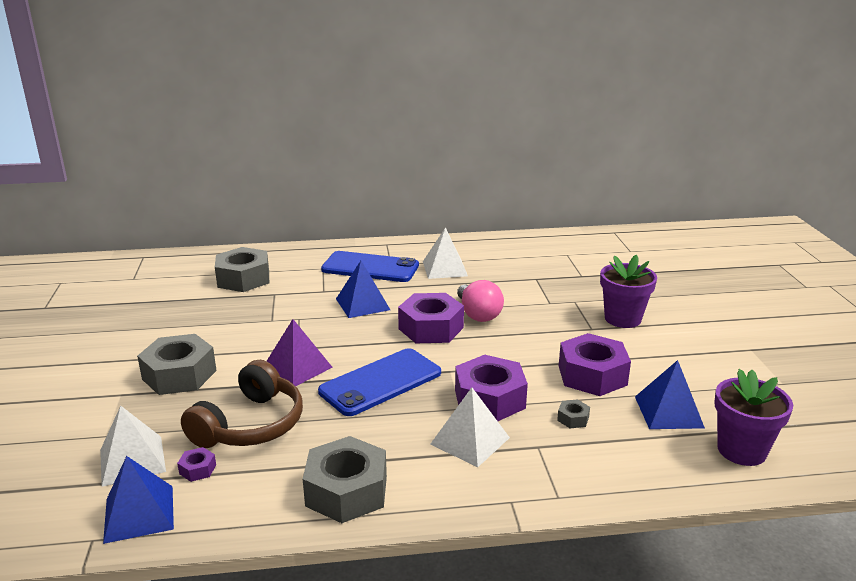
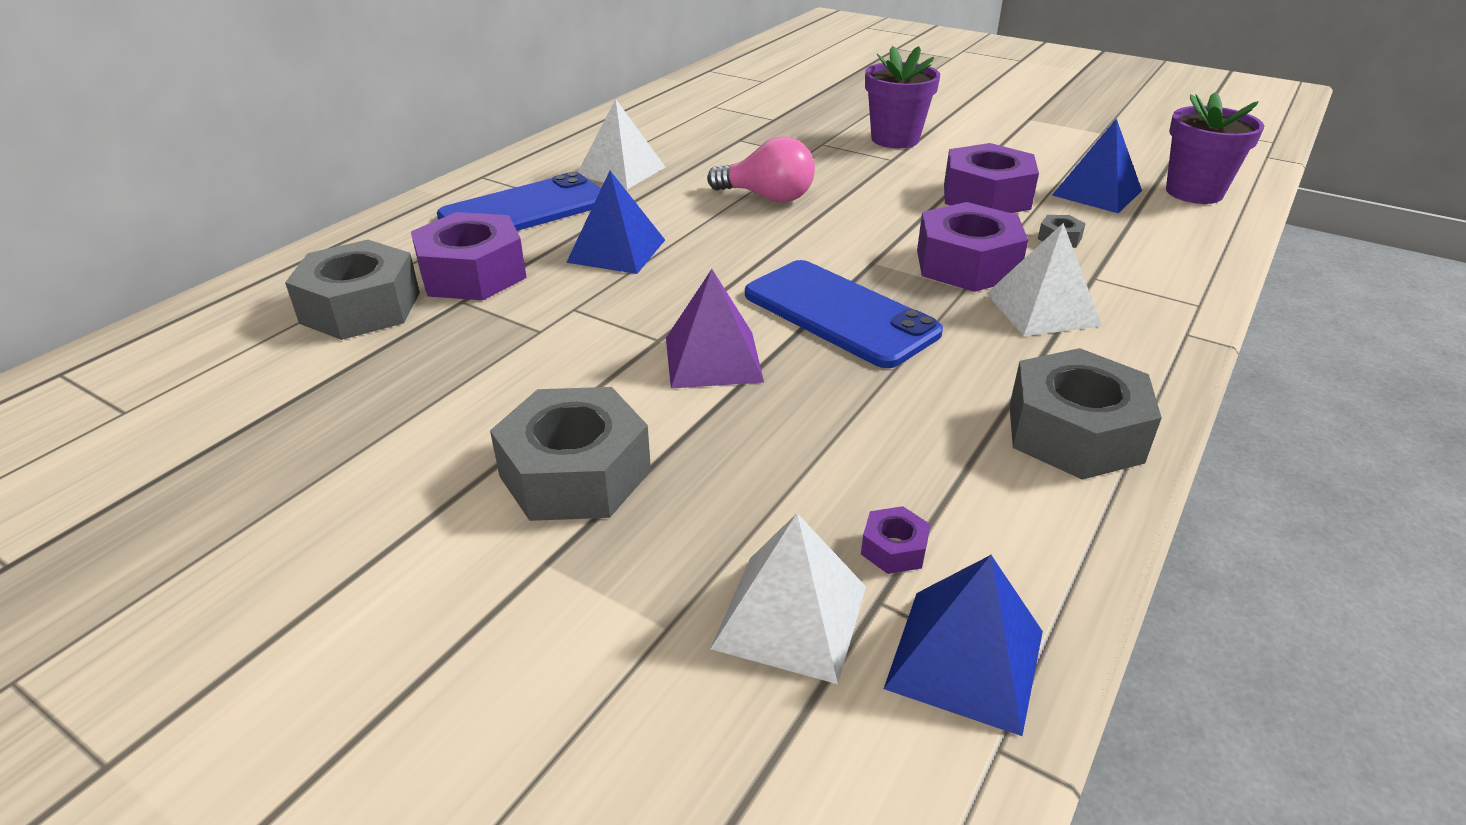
camera: 50 degrees left, 10 degrees up
(250, 425) = (822, 454): brown headphones -> none
(380, 382) = (839, 313): blue phone -> blue phone turned 45 degrees counterclockwise
(431, 328) = (755, 234): purple nut -> purple nut (473, 274)

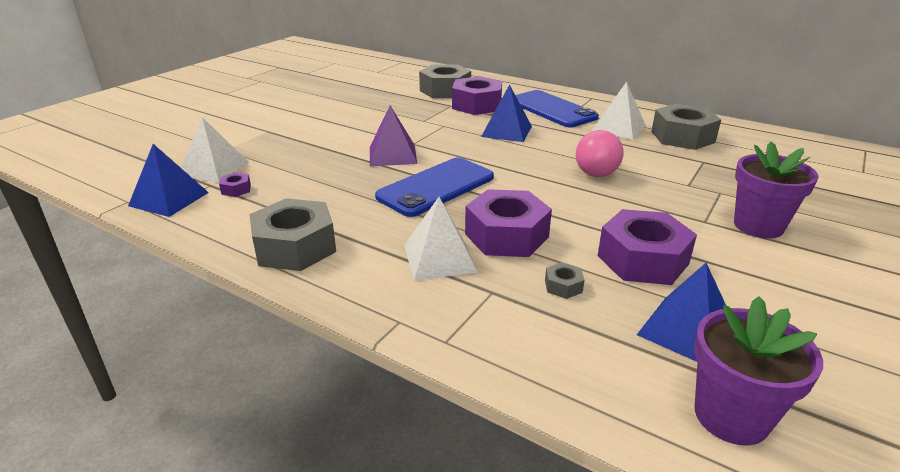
camera: 90 degrees right, 5 degrees down
(575, 473) = (315, 132): grey nut -> grey nut (682, 137)

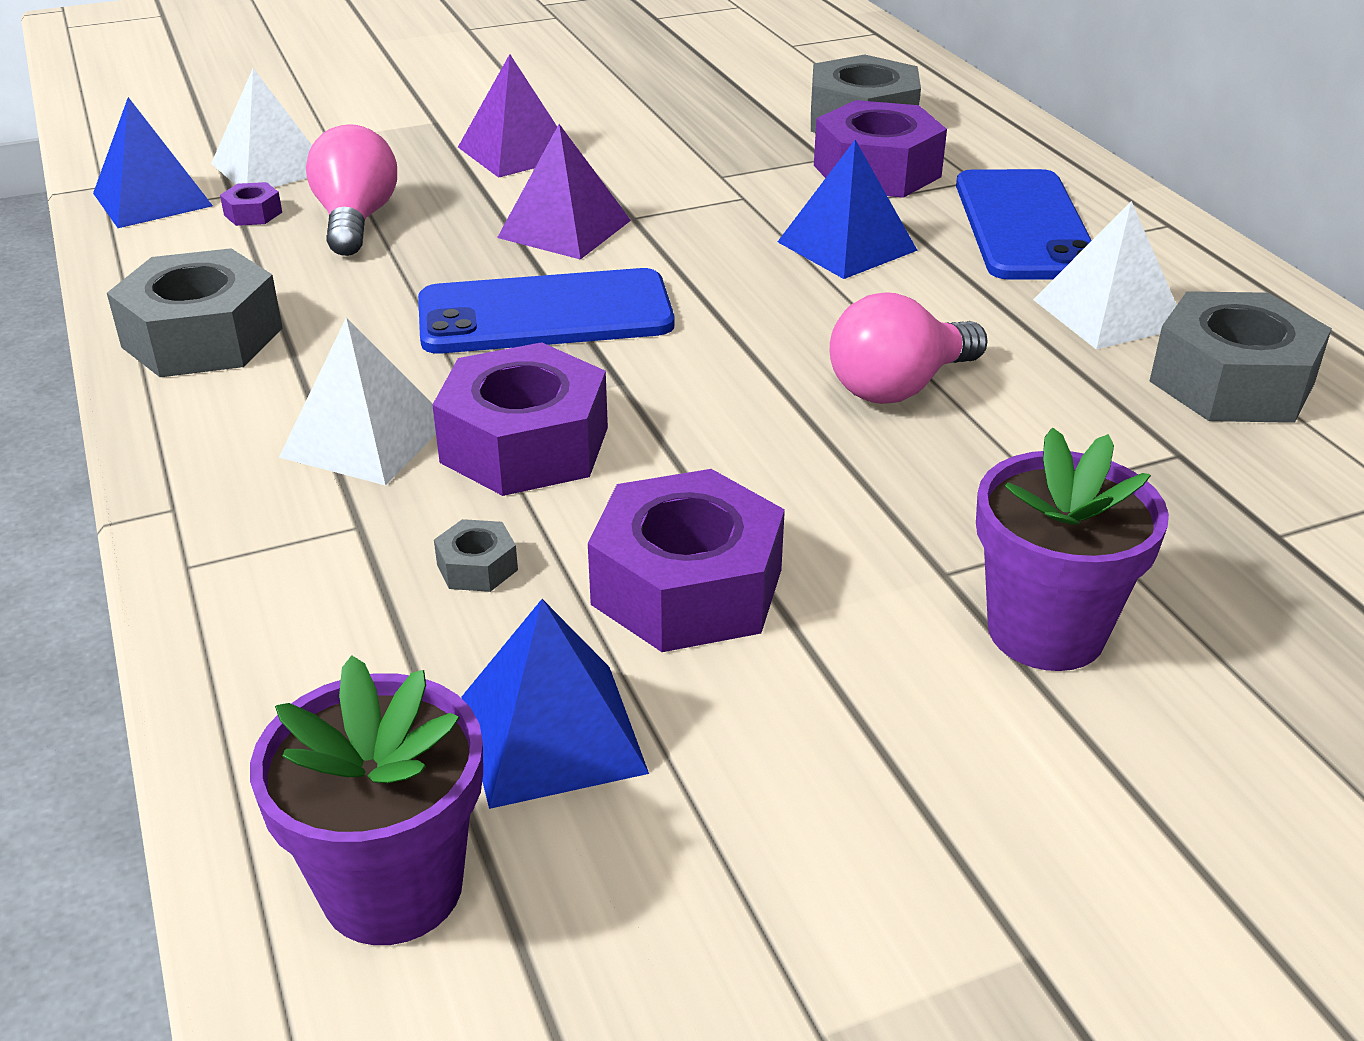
camera: 35 degrees right, 5 degrees up
(294, 178) = (356, 220): none -> pink light bulb
(325, 133) = (517, 152): none -> purple pyramid

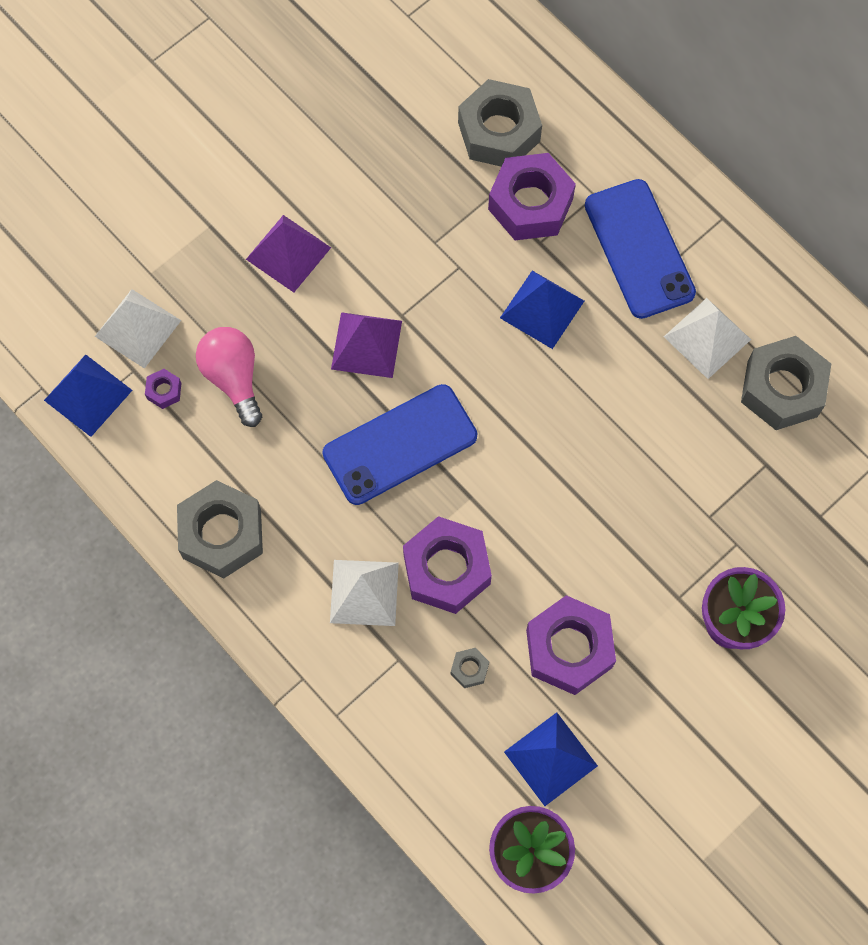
camera: 20 degrees left, 35 degrees up
(898, 387) = (615, 452): pink light bulb -> none

